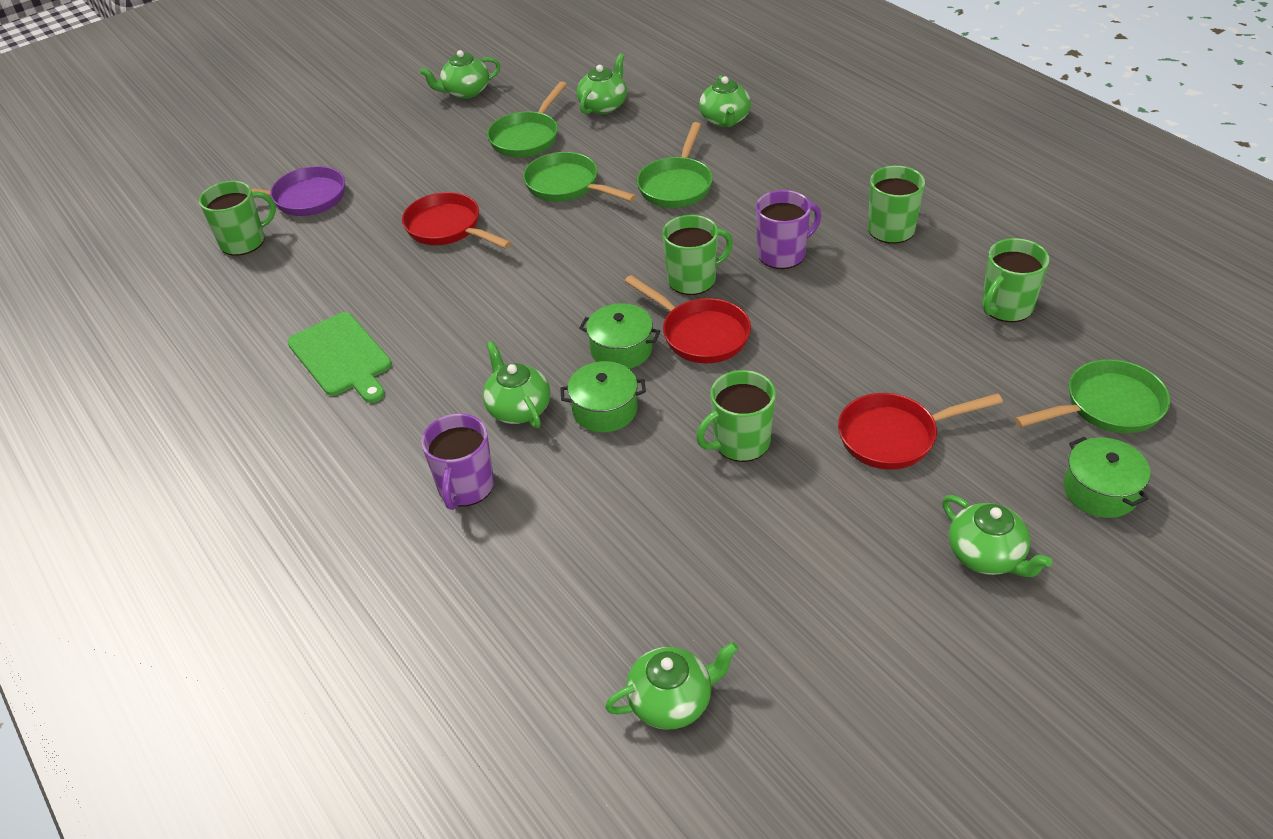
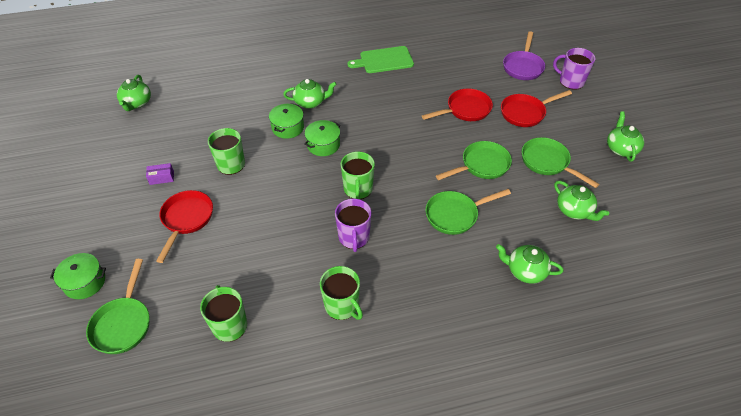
camera: 110 degrees right, 5 degrees up
(244, 241) = (493, 44): green mug -> none
(465, 487) = (278, 78): purple mug -> purple mug (571, 81)
(677, 185) = (455, 215): green pan -> green pan turned 60 degrees counterclockwise
(700, 334) = (312, 176): red pan -> red pan (525, 113)
(839, 521) = (161, 178): none -> purple box
(987, 556) = (99, 217): green teapot -> none

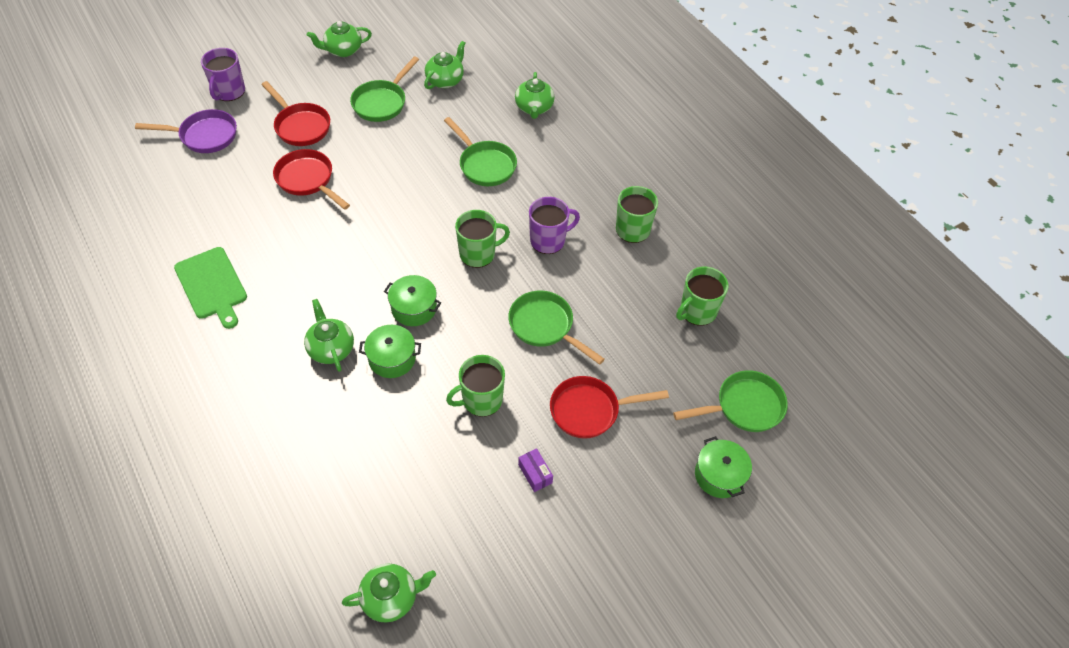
camera: 110 degrees left, 5 degrees up
(481, 165) = (403, 153): green pan -> green pan (545, 326)

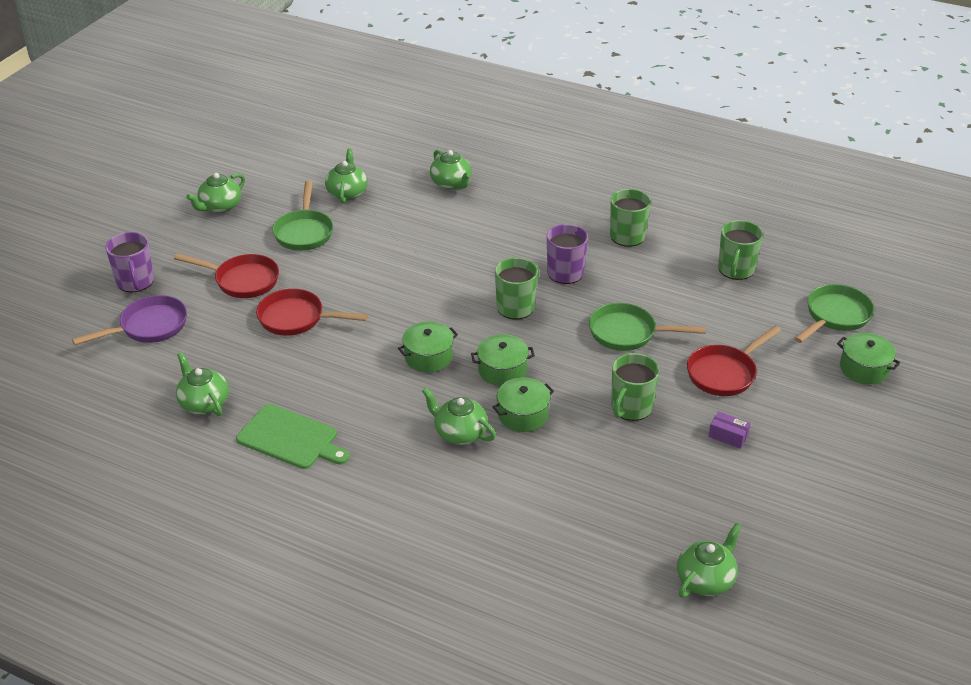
camera: 30 degrees left, 15 degrees down
(183, 222) = (204, 403): none -> green teapot
(370, 265) = (428, 357): none -> green pot
(485, 165) = (452, 241): green pan -> none

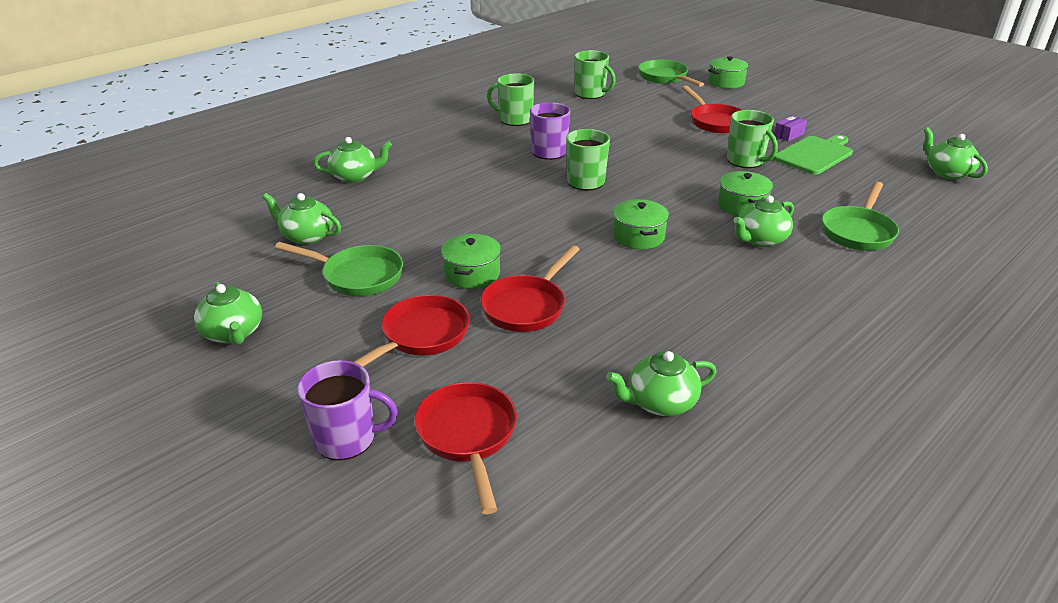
camera: 70 degrees left, 5 degrees down
(149, 327) = (468, 436): purple pan -> red pan
(291, 438) = (746, 342): green cutting board -> green cutting board (815, 154)
(502, 370) = (675, 204): green pot -> green pot (472, 274)
(628, 333) = (649, 144): green pan -> green pan (858, 231)

